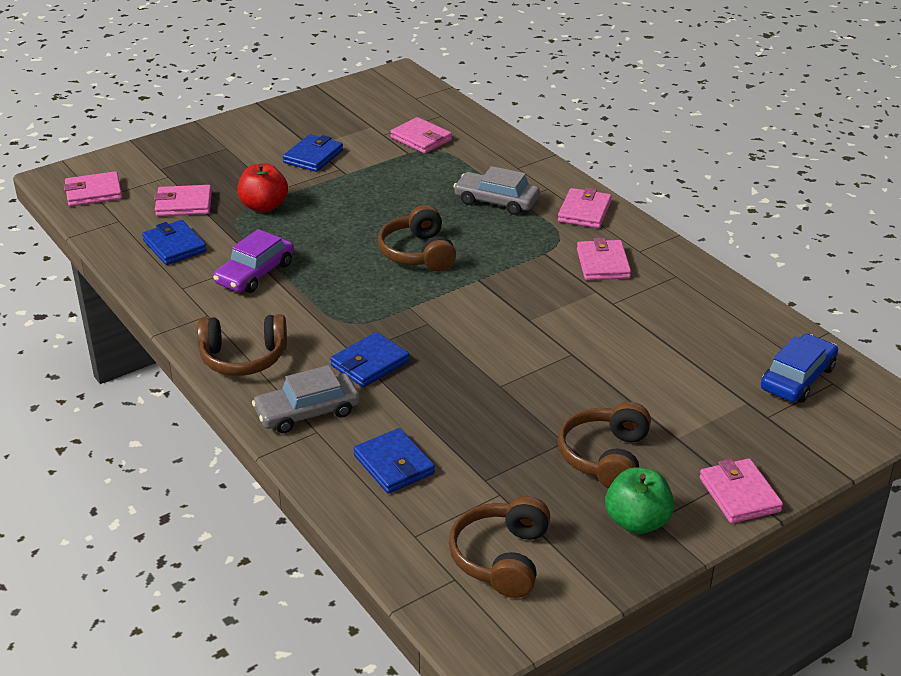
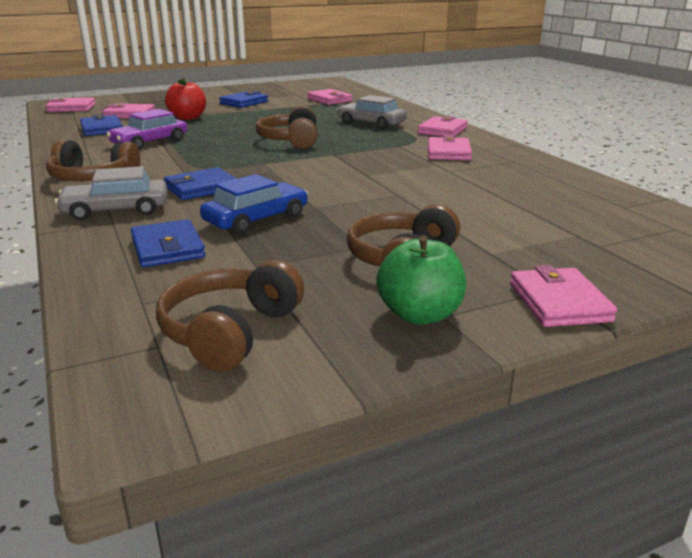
camera: 10 degrees right, 10 degrees down
(797, 378) = (635, 223): blue car -> blue car (256, 219)

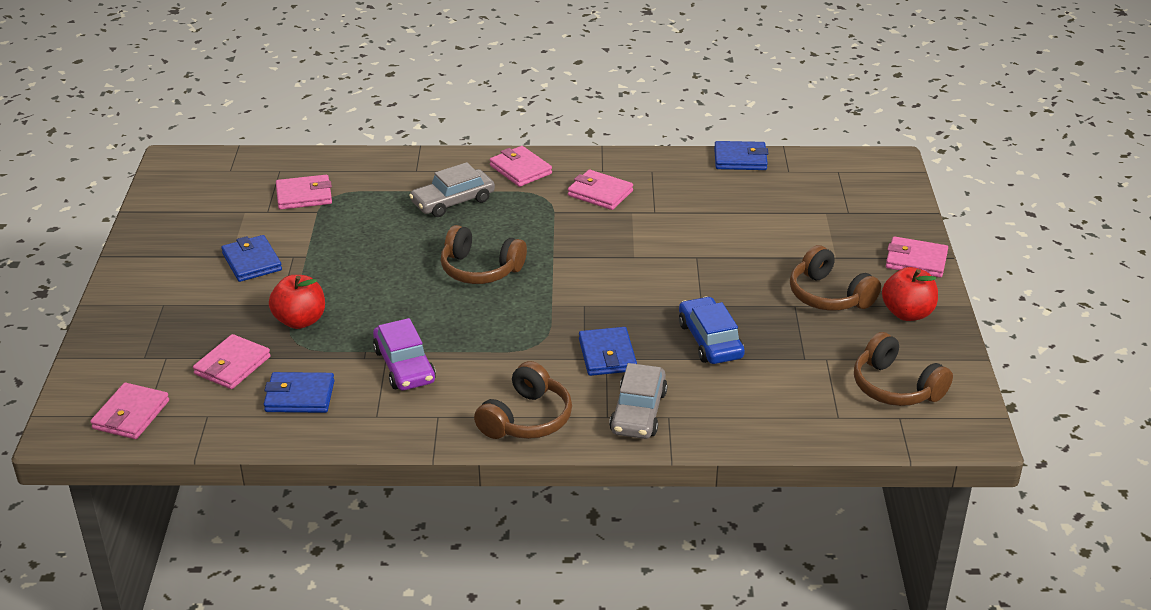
camera: 65 degrees left, 10 degrees up
(168, 248) = (747, 394): blue wallet -> blue wallet (740, 159)
(420, 315) = (907, 313): green apple -> red apple

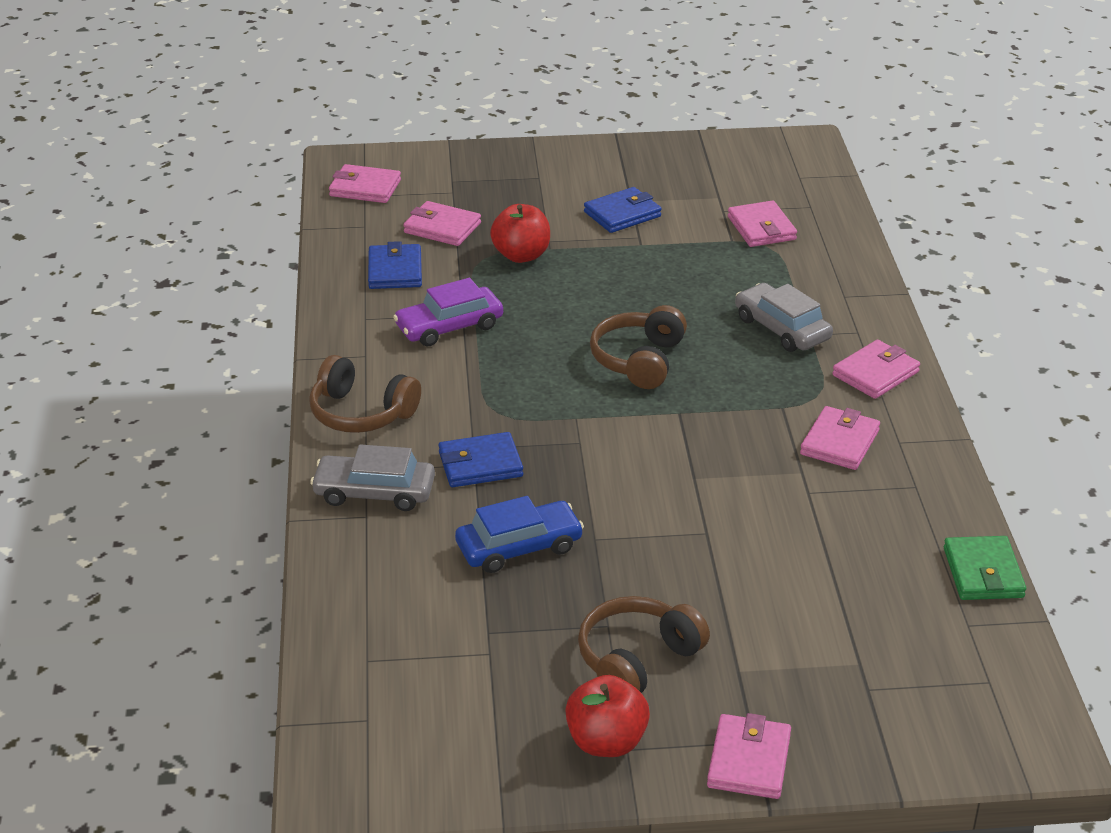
camera: 85 degrees right, 0 degrees up
(740, 159) = (983, 573): blue wallet -> green wallet
(895, 387) = (431, 719): brown headphones -> none

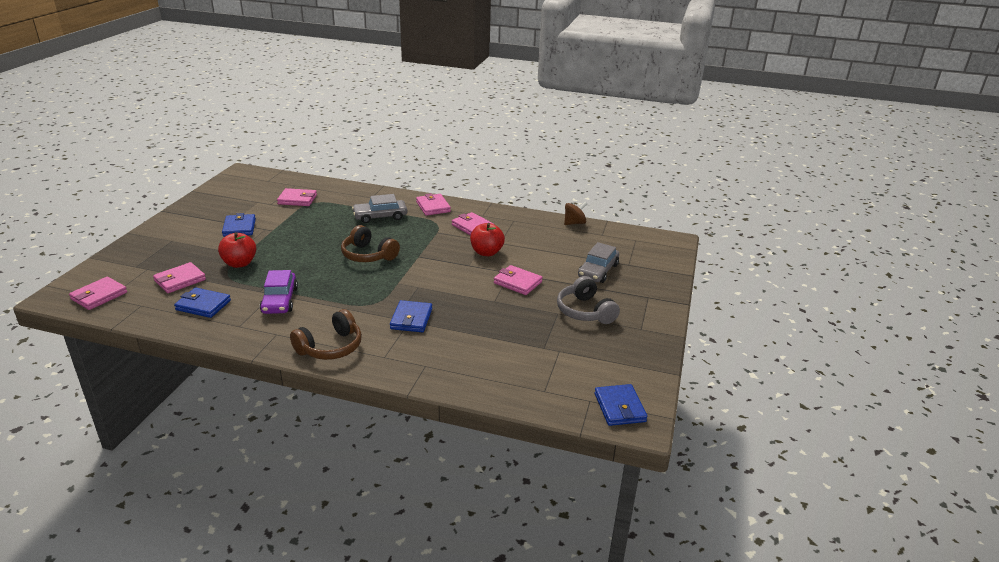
camera: 70 degrees left, 5 degrees down
(365, 760) = (619, 408): none -> blue wallet
(374, 492) = (407, 358): grey car -> grey car (598, 271)
(519, 547) = (486, 323): blue car -> none
(606, 742) = (634, 333): red apple -> red apple (486, 252)
(637, 660) = (585, 311): brown headphones -> grey headphones
(749, 761) = (659, 301): pink wallet -> pink wallet (517, 282)
(983, 573) = (574, 223): green wallet -> brown spinning top

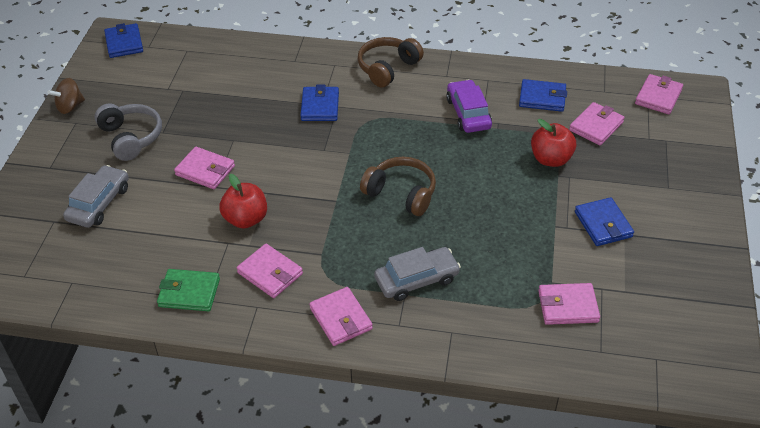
camera: 175 degrees right, 15 degrees up
(524, 224) = (189, 293): none -> green wallet
(574, 223) = (108, 306): brown spinning top -> brown spinning top (70, 107)

